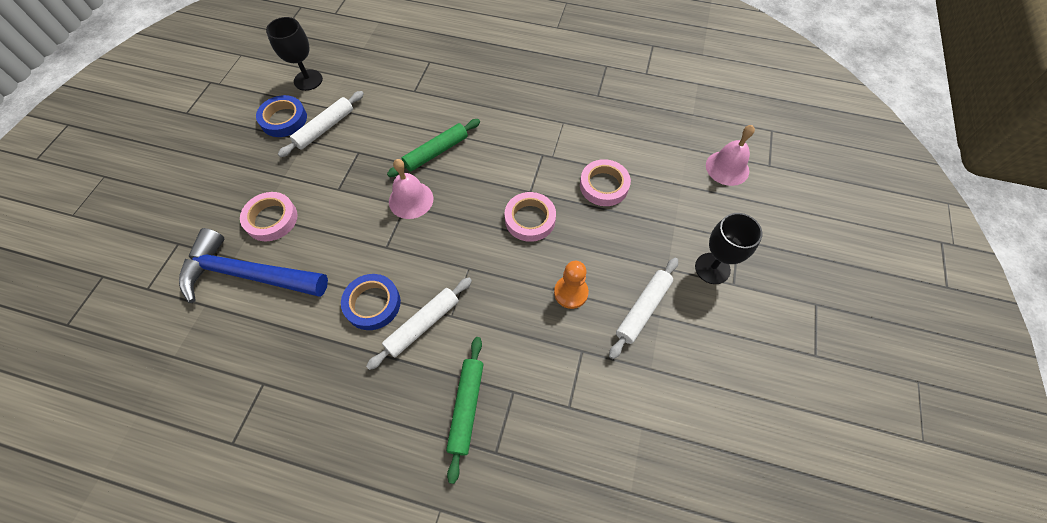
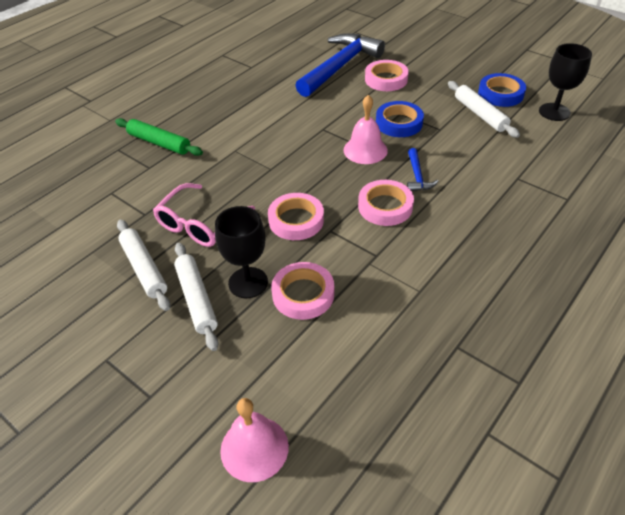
camera: 115 degrees right, 15 degrees down
(372, 304) = (275, 115): blue tape -> blue tape (399, 123)
(423, 325) = (238, 135): white rolling pin -> white rolling pin (196, 299)
(436, 152) = (417, 176): green rolling pin -> blue hammer
(485, 163) = (385, 206): none -> pink tape
(571, 292) = (200, 224): orange pawn -> pink glasses
(712, 268) = (137, 348): black goblet -> black goblet (248, 282)

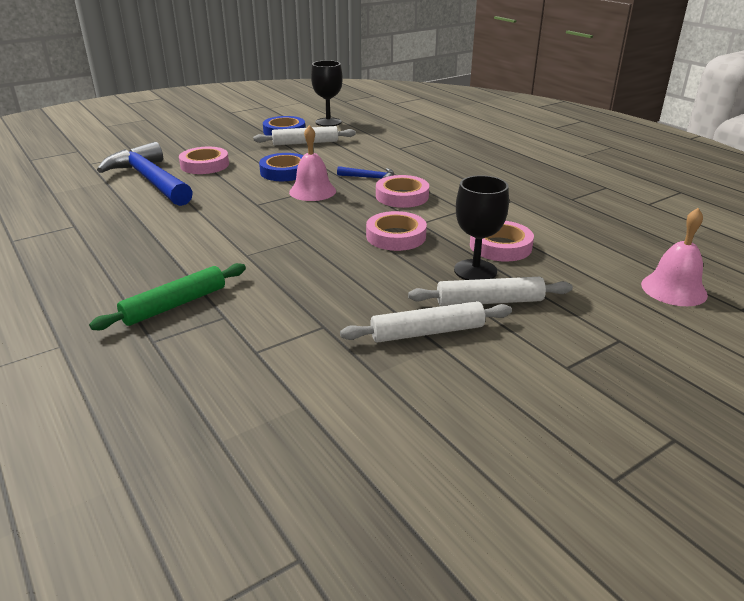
camera: 75 degrees left, 15 degrees down
(200, 224) = (368, 289): pink glasses -> none

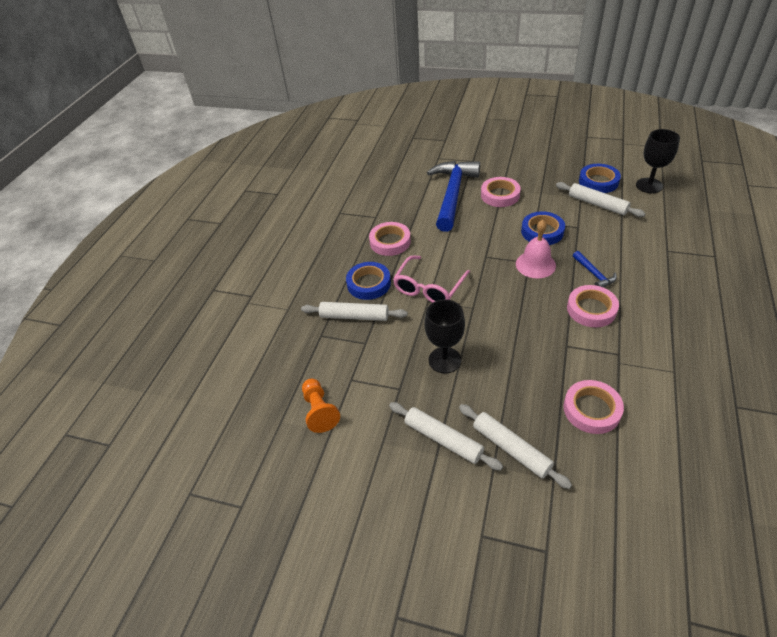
camera: 55 degrees right, 15 degrees up
(151, 274) = (368, 284): none -> blue tape
(175, 305) = (354, 316): green rolling pin -> white rolling pin
(232, 246) = (429, 288): none -> pink glasses
(259, 398) = (319, 411): none -> orange pawn
(396, 236) = (532, 347): pink tape -> pink tape (390, 242)
(475, 271) = (540, 417): black goblet -> black goblet (444, 360)
(673, 289) = (663, 556): pink bell -> none

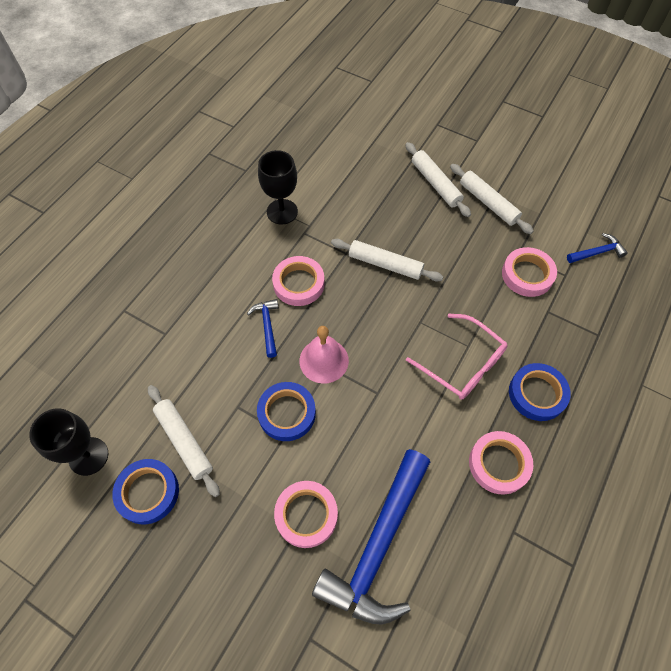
camera: 170 degrees left, 15 degrees up
(319, 411) = (597, 252): orange pawn -> blue hammer
(354, 316) = (558, 349): white rolling pin -> white rolling pin (385, 264)
(429, 288) = (463, 364): pink glasses -> pink glasses turned 90 degrees clockwise
(444, 360) = (468, 270): black goblet -> black goblet (282, 212)
(591, 409) = (357, 195): pink tape -> pink tape (527, 275)

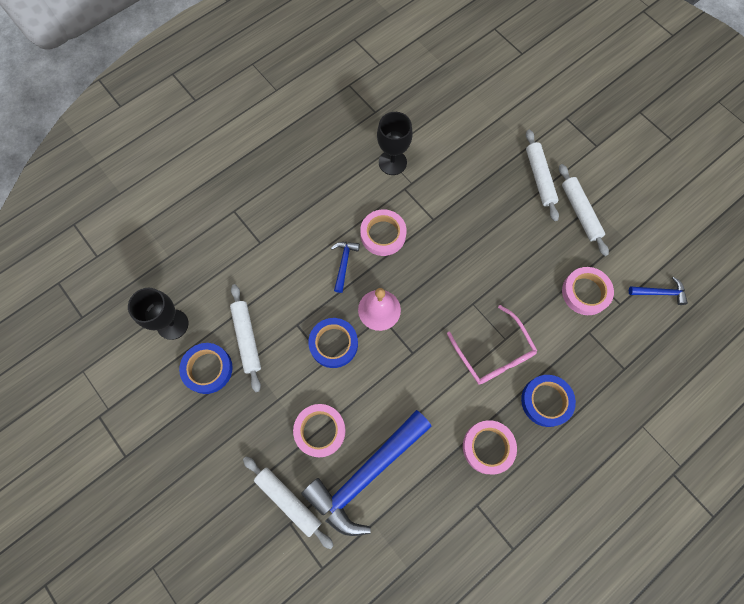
camera: 20 degrees right, 10 degrees up
(385, 264) = (463, 241): white rolling pin -> white rolling pin (288, 501)

